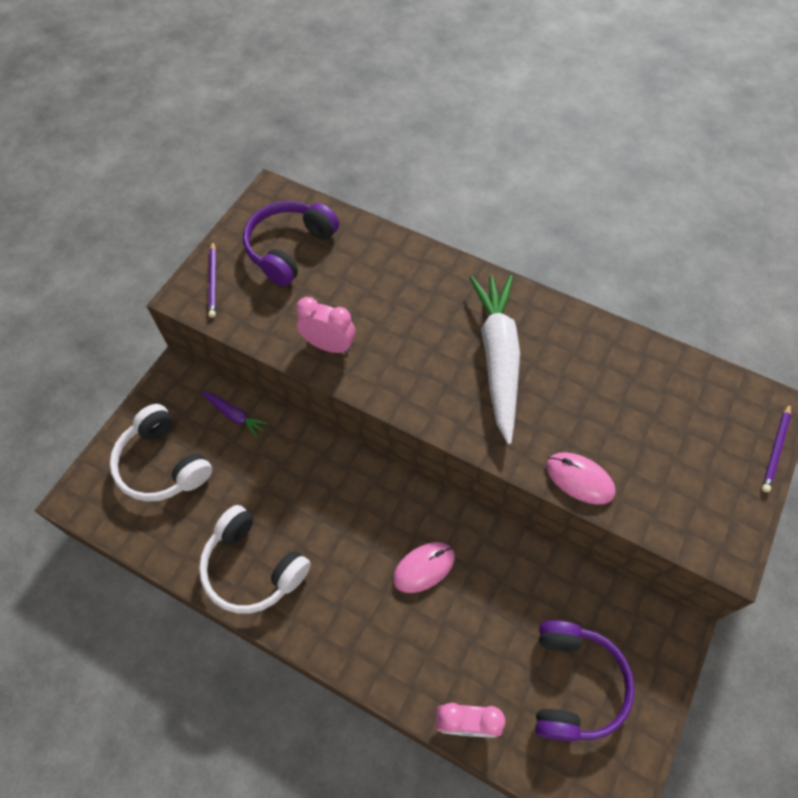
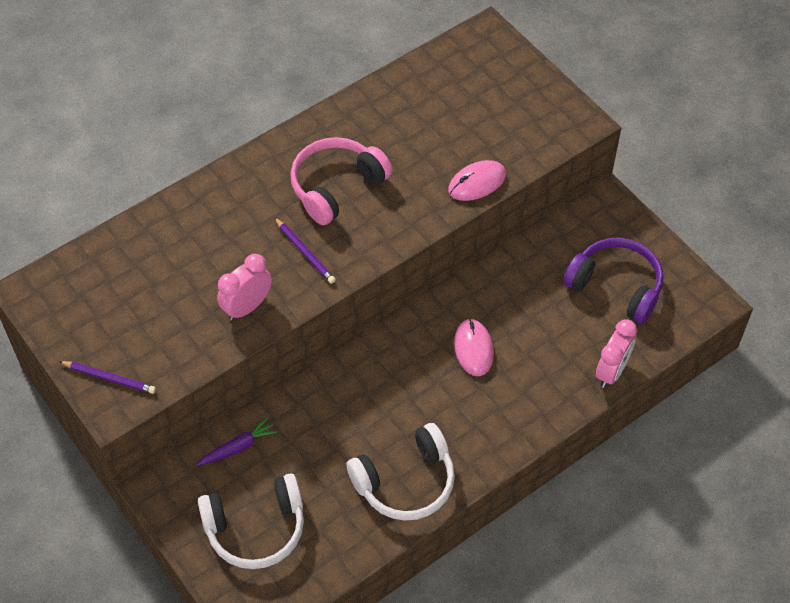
camera: 65 degrees left, 5 degrees down
(290, 249) = (113, 299): purple headphones -> none
(497, 358) = (337, 187): white carrot -> pink headphones
(775, 449) = (518, 52): purple pencil -> purple pencil (305, 252)

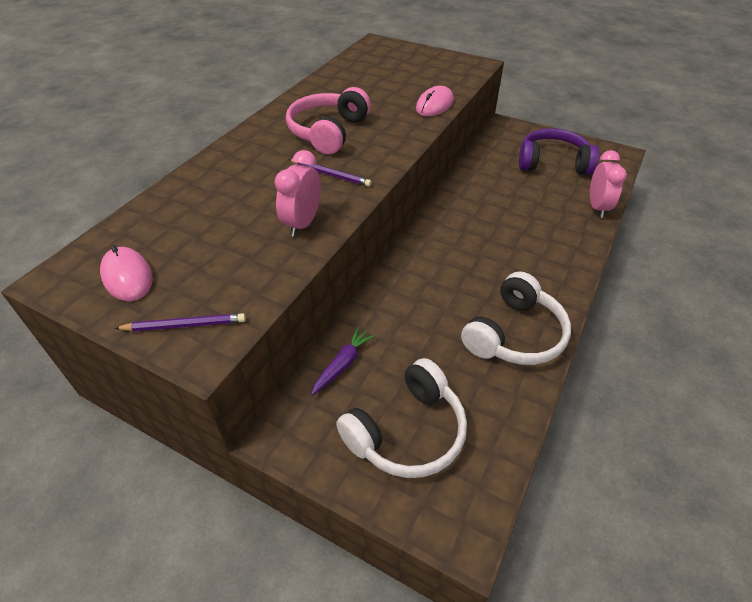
camera: 25 degrees left, 10 degrees down
(473, 349) = (489, 225): pink mouse -> pink mouse (127, 276)

